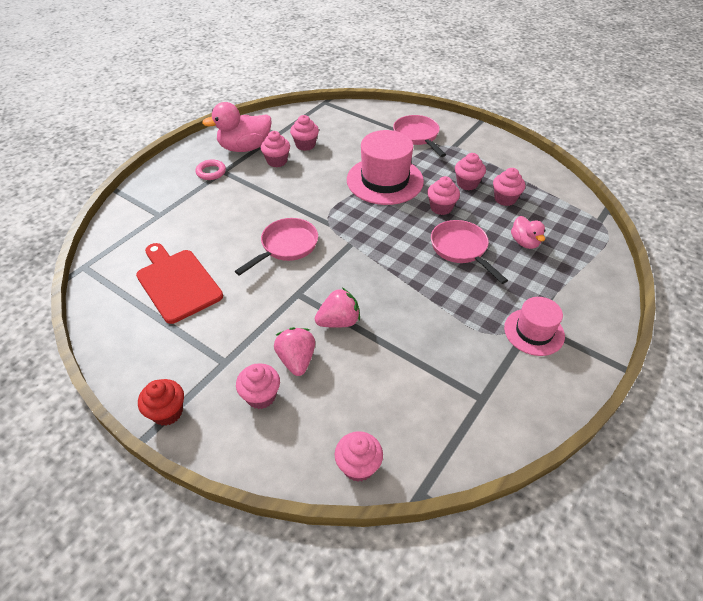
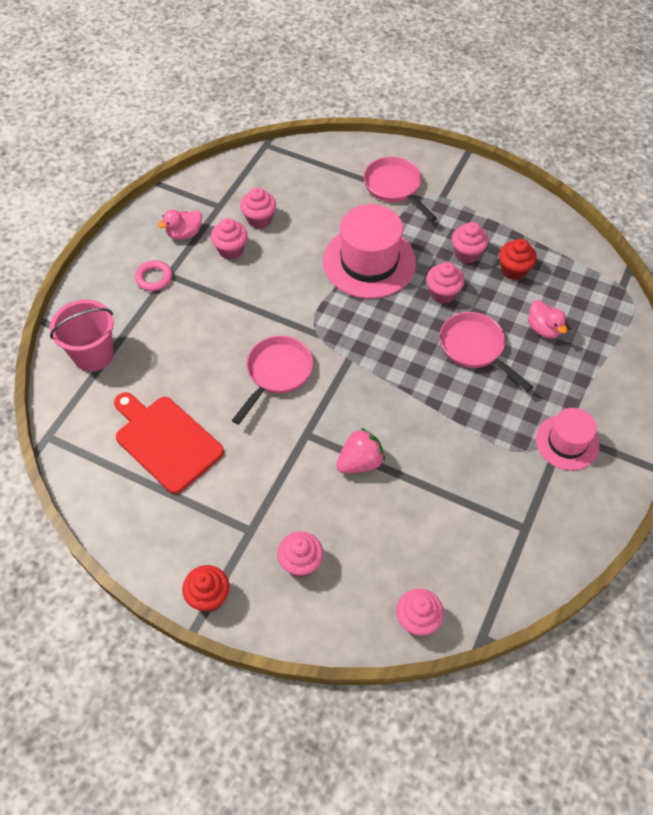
camera: 10 degrees left, 10 degrees up
(144, 216) = (93, 355): none -> pink bucket
(245, 148) = (184, 234): pink duck -> pink duck, size x0.55
(296, 360) = (326, 515): pink strawberry -> none
(505, 199) = (513, 270): pink cupcake -> red cupcake

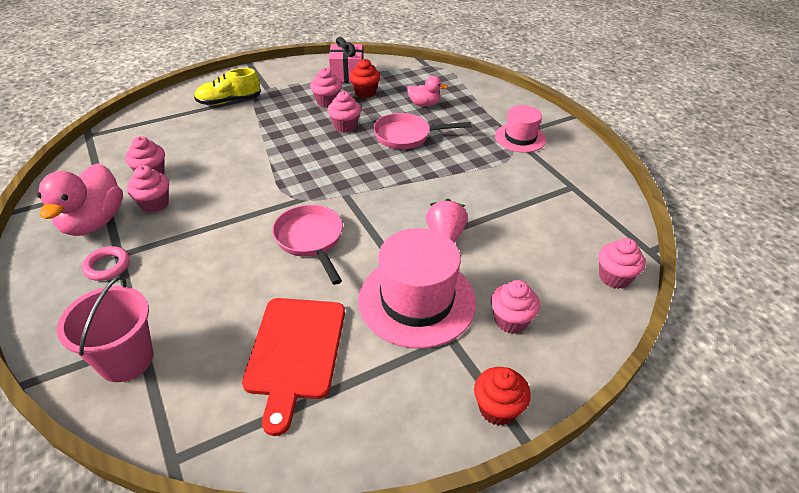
camera: 55 degrees left, 15 degrees down
(166, 441) = (295, 352): red cutting board -> red cutting board turned 75 degrees counterclockwise
(184, 234) = (93, 222): pink duck -> pink duck, size x1.81
(369, 262) = (273, 143): pink hat -> pink hat (417, 300)
(394, 188) = (229, 101): pink pan -> yellow shoe
(528, 236) = (347, 75): none -> pink gift

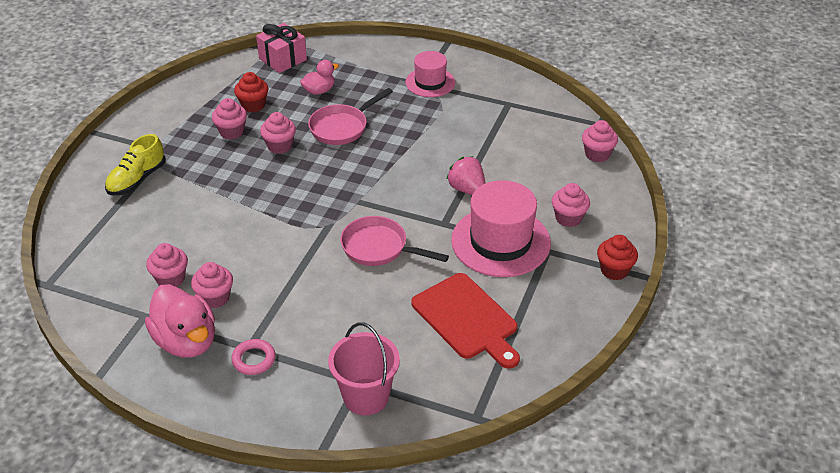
camera: 40 degrees left, 0 degrees up
(347, 75) = (212, 96): pink gift -> pink gift (282, 59)

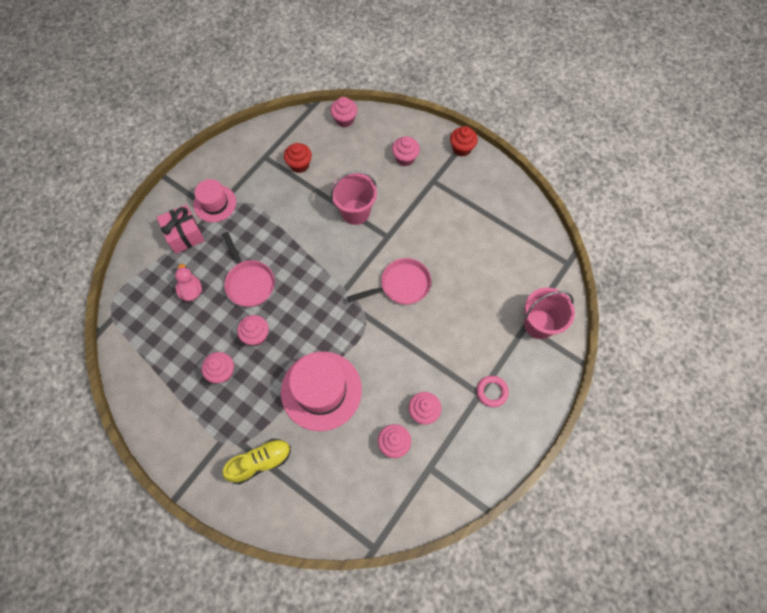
camera: 75 degrees left, 25 degrees up
(137, 179) = (260, 462): yellow shoe -> yellow shoe turned 75 degrees counterclockwise
(186, 341) = (463, 438): pink duck -> none
(253, 105) = (190, 348): red cupcake -> red cupcake (299, 165)
(282, 59) = (130, 312): pink gift -> pink gift (184, 235)
(379, 248) = (401, 285): pink pan -> pink pan turned 150 degrees counterclockwise
(467, 189) = (355, 212): pink strawberry -> pink bucket
(467, 319) = (484, 246): red cutting board -> none
(500, 242) = (416, 206): pink hat -> pink hat (321, 390)

